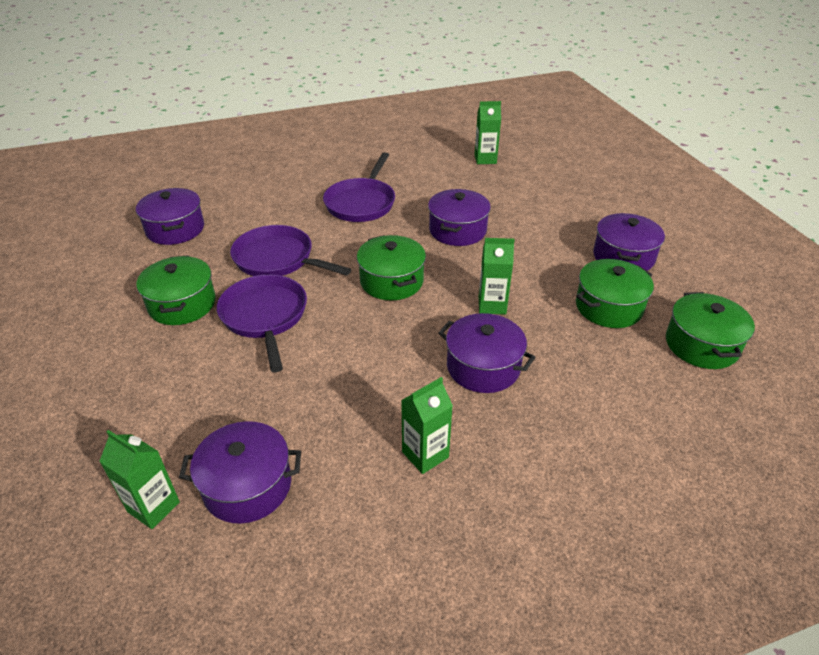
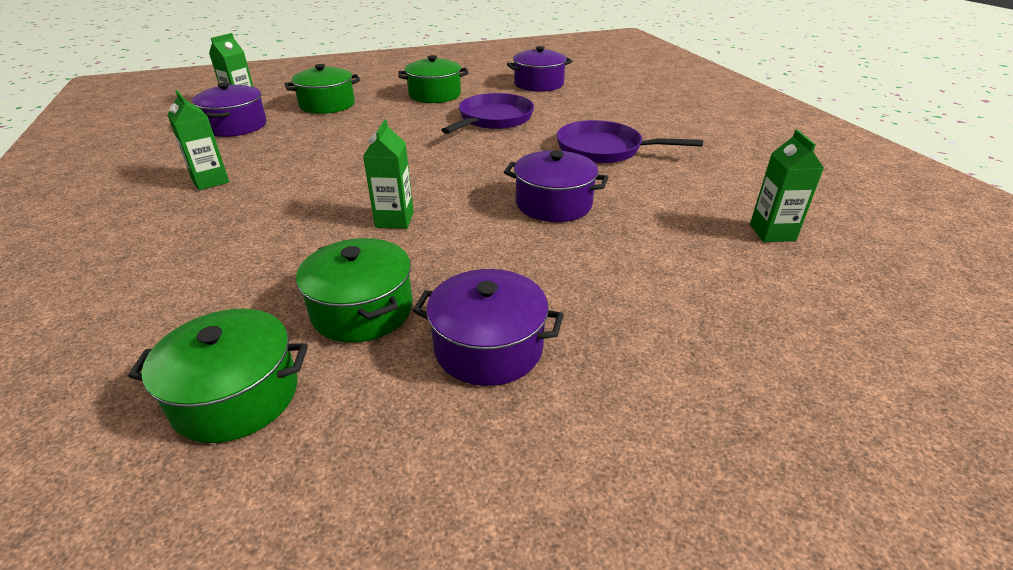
camera: 90 degrees right, 5 degrees down
(265, 317) = (410, 120): purple pan -> none
(391, 281) = (451, 166): green pot -> green pot (327, 105)
(483, 367) = (297, 210): purple pot -> none

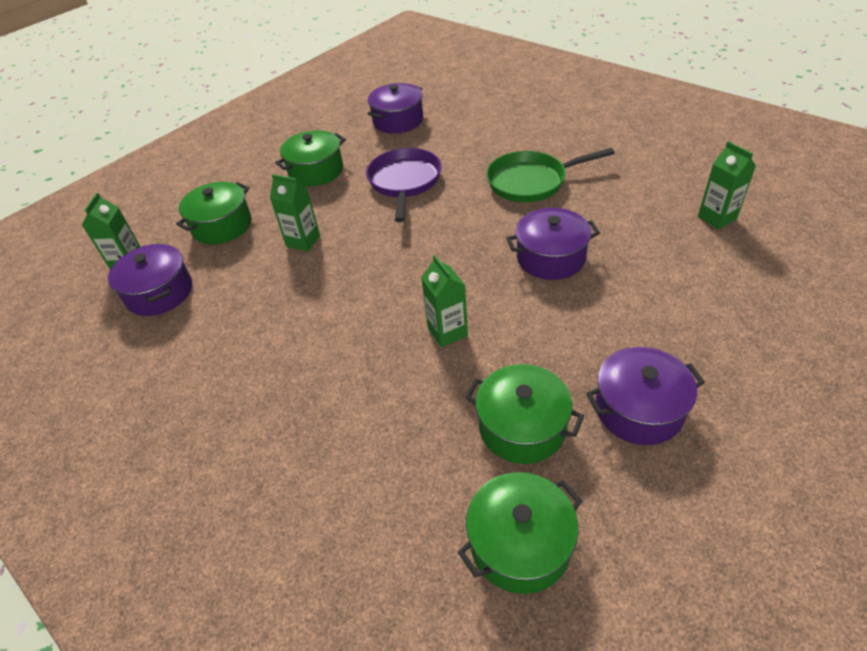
camera: 25 degrees left, 10 degrees up
(210, 181) = (227, 369): green carton -> green carton (303, 241)
(604, 150) = (531, 181): purple pan -> green pan

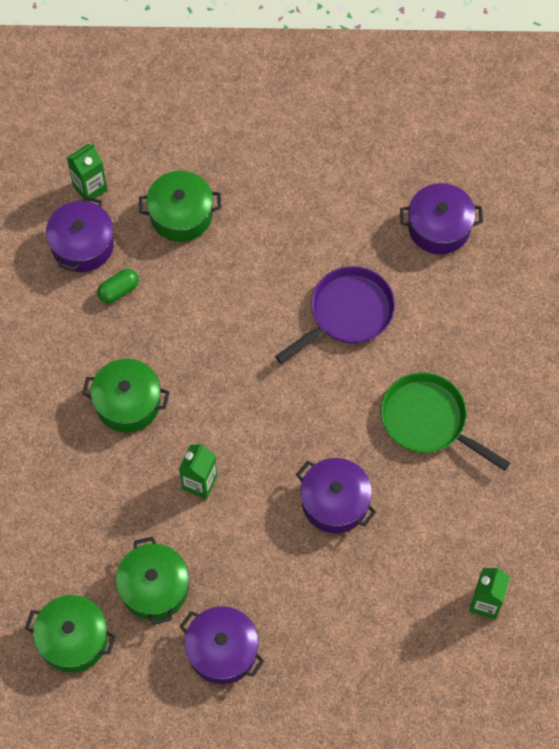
camera: 45 degrees right, 20 degrees up
(224, 291) = (119, 290): none -> green capsule
(303, 241) = (212, 297): green carton -> none
(316, 171) = (306, 223): green pot -> green pot (128, 403)

